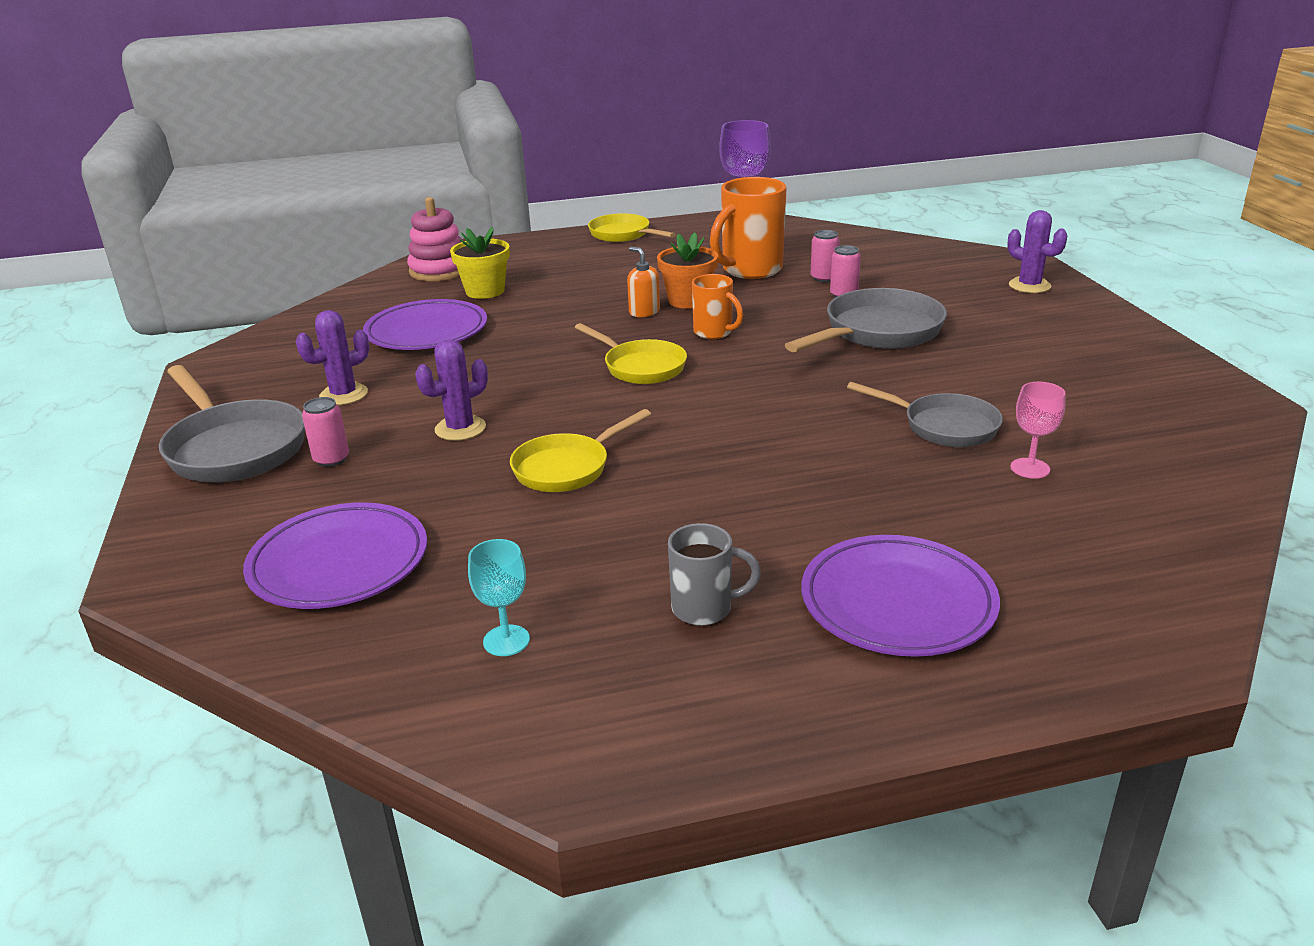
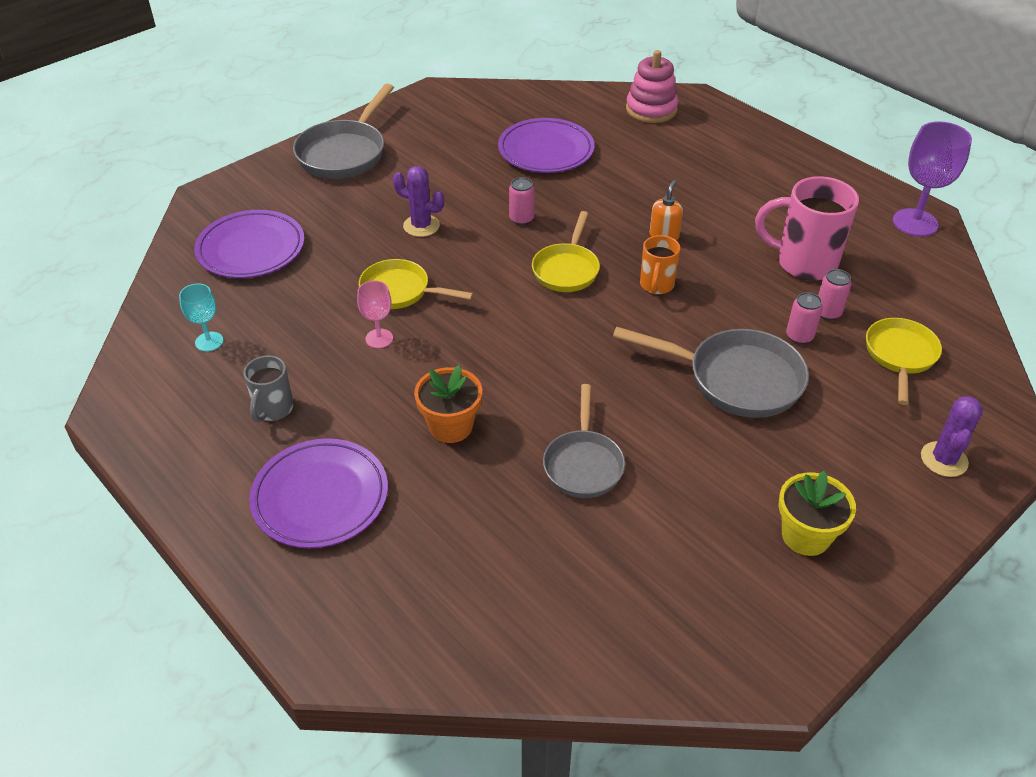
camera: 60 degrees right, 15 degrees up
(331, 459) = (353, 194): pink can -> pink can (521, 219)
(344, 395) = (433, 160): purple cactus -> none
(485, 291) = (634, 145): yellow flower pot -> yellow flower pot (805, 536)
(623, 235) = (813, 165): yellow pan -> yellow pan (900, 356)
(688, 300) = (706, 250): orange flower pot -> orange flower pot (450, 426)
(704, 609) = (273, 409): grey mug -> grey mug turned 45 degrees clockwise
(750, 270) = (804, 263): orange mug -> pink mug
(1030, 468) = (545, 532): pink goblet -> pink goblet (379, 338)

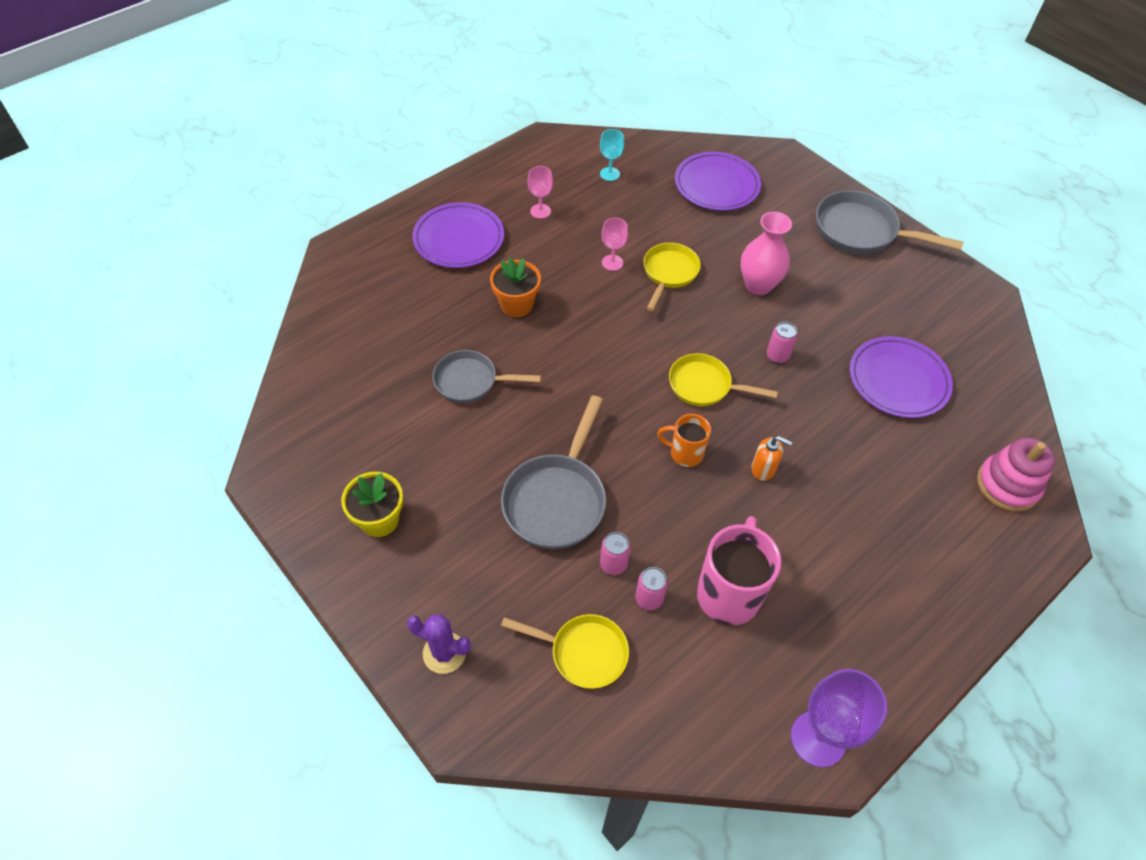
camera: 90 degrees right, 10 degrees up
(273, 409) = (540, 211): grey mug -> pink goblet
(421, 226) = (758, 285): purple cactus -> pink vase

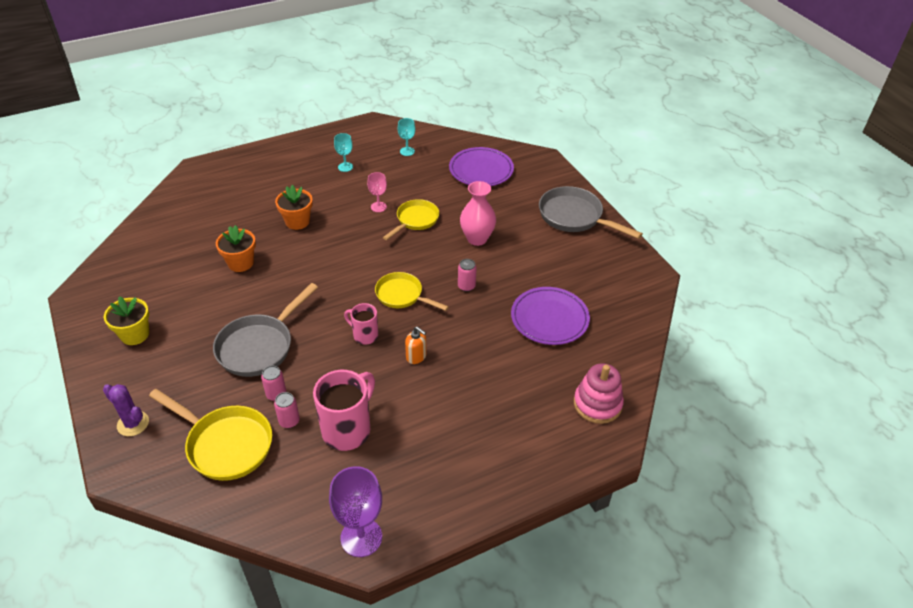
camera: 15 degrees right, 10 degrees down
(459, 239) = (280, 175): purple plate -> none
(471, 381) = (240, 263): grey pan -> orange flower pot
(540, 211) = (345, 167): pink goblet -> turquoise goblet
(583, 652) = (225, 444): yellow pan -> yellow pan, size x1.51
(685, 453) = (364, 335): orange mug -> pink mug

